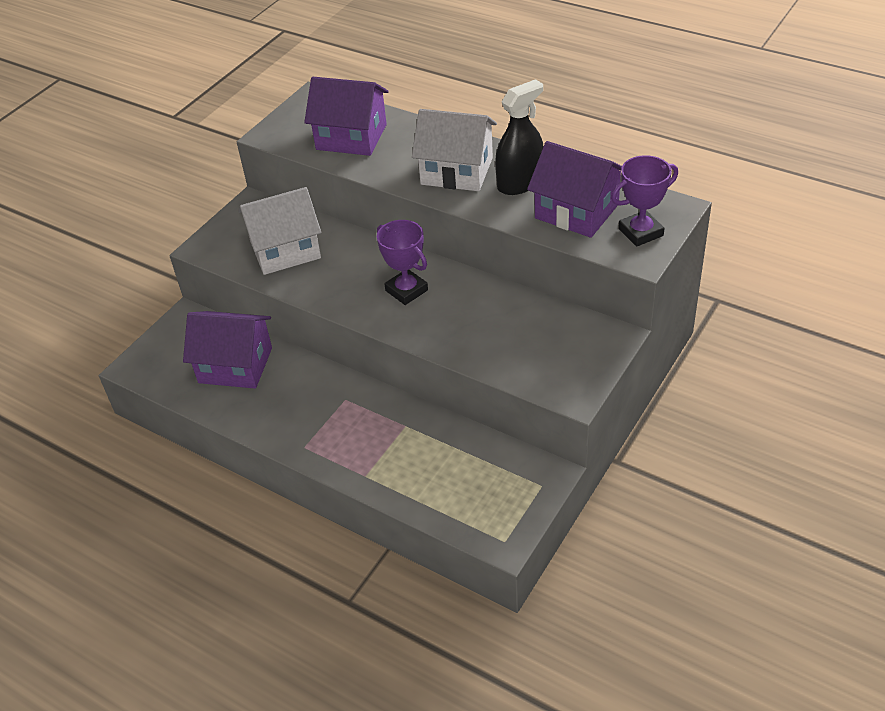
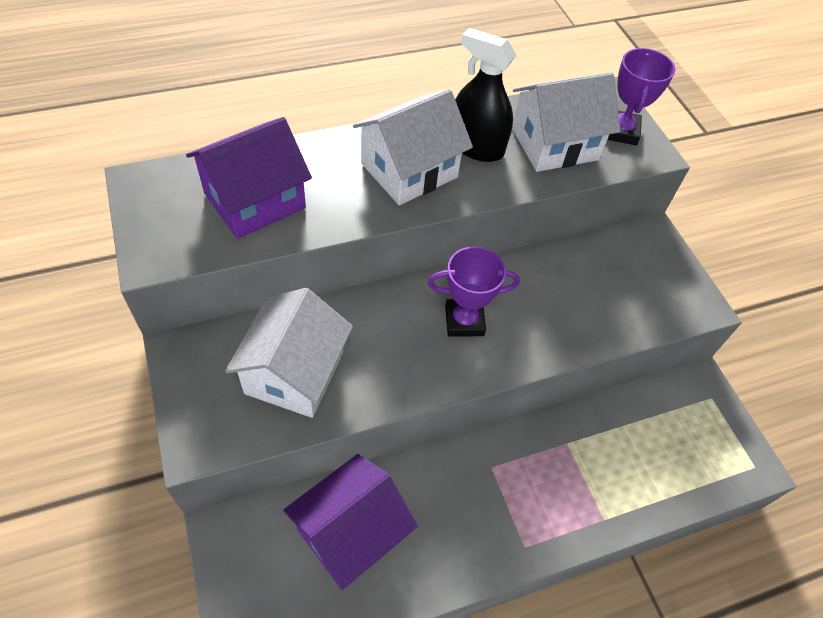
camera: 60 degrees left, 10 degrees up
(520, 183) = (476, 147): black spray bottle -> black spray bottle turned 60 degrees counterclockwise
(576, 211) = (554, 144): purple house -> white house

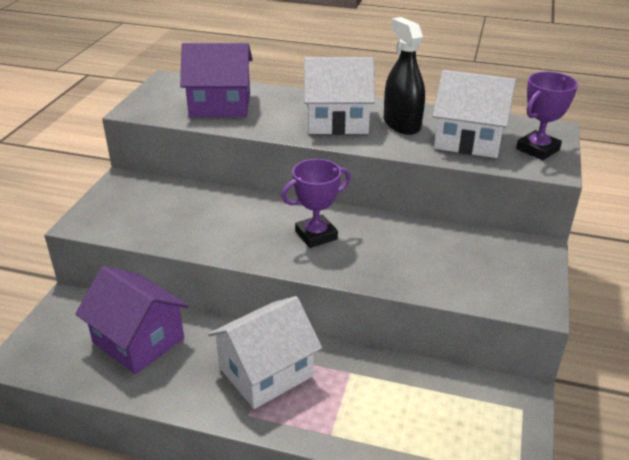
camera: 40 degrees right, 20 degrees down
(294, 372) = (173, 215): white house -> white house (266, 372)
(351, 532) = (138, 340): purple house -> purple house turned 45 degrees clockwise
(464, 321) = (316, 235): purple trophy -> purple trophy turned 60 degrees counterclockwise

